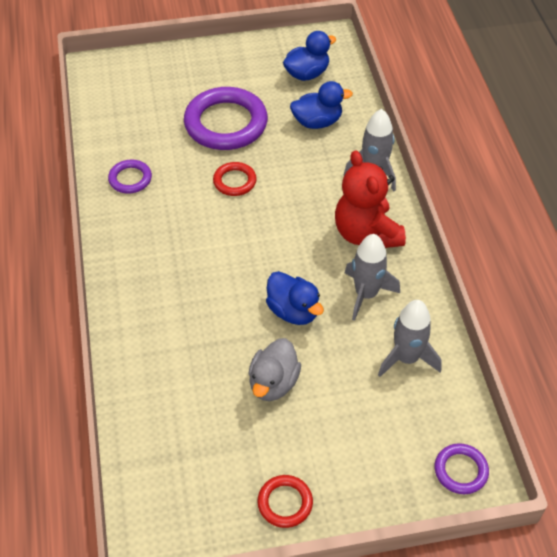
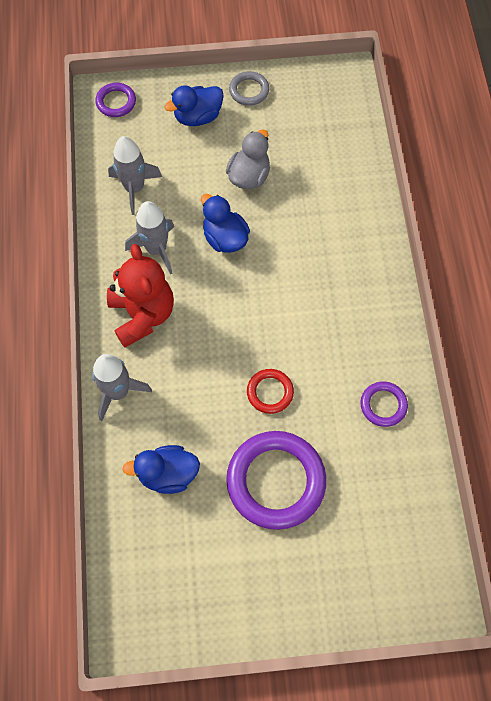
camera: 175 degrees left, 15 degrees up
(285, 503) = (249, 90): red ring -> grey ring
(307, 74) = (168, 562): blue duck -> blue duck (198, 117)

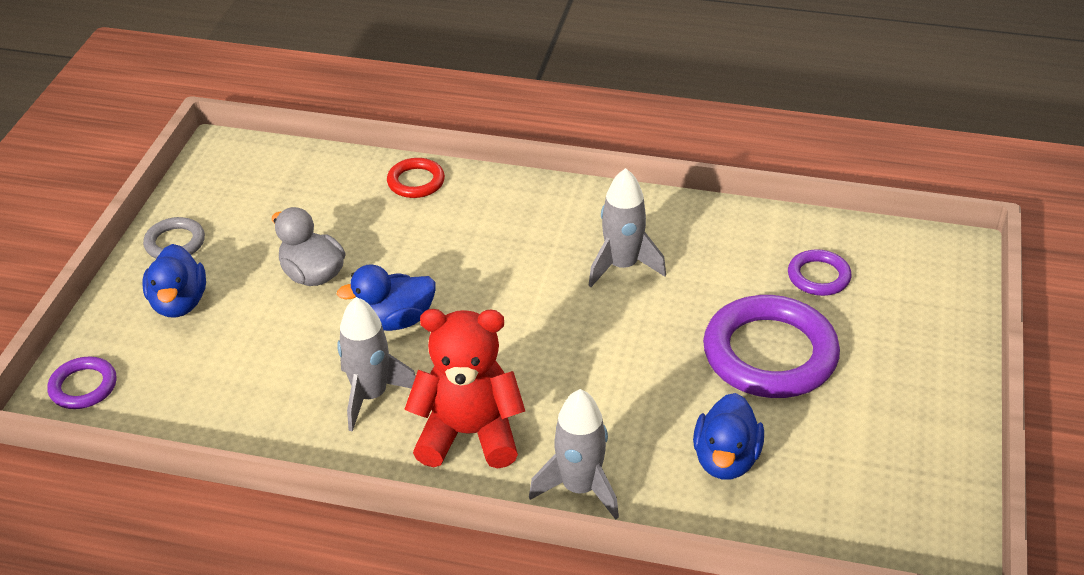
camera: 70 degrees left, 25 degrees down
(134, 188) = (252, 398): grey rocket -> grey rocket (622, 266)
(270, 392) = (645, 330): red ring -> red ring (416, 182)
(383, 405) = (702, 236): purple ring -> purple ring (818, 276)

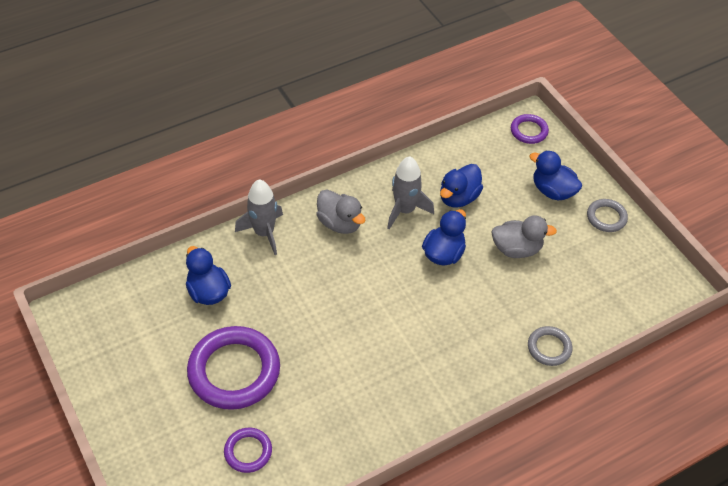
camera: 135 degrees right, 10 degrees up
(289, 367) = (458, 198): none -> blue duck
(416, 182) = (549, 348): red ring -> grey ring
(469, 434) = (340, 223): red teddy bear -> grey duck
(622, 266) = (368, 374): grey rocket -> none

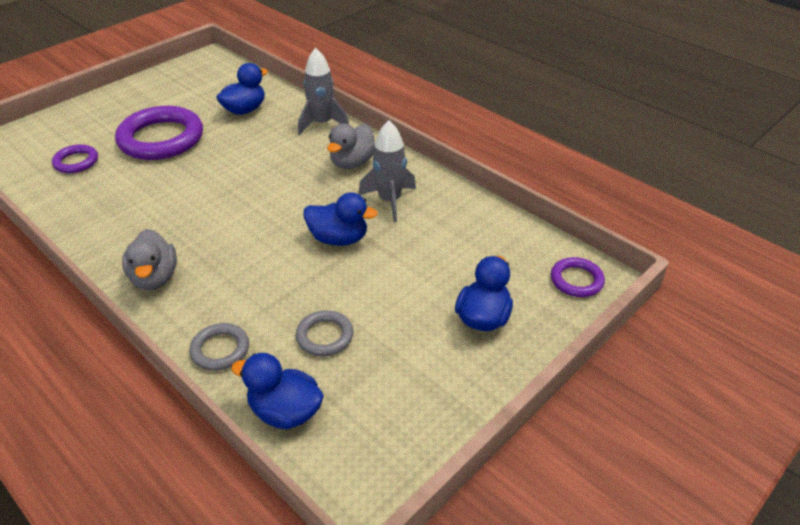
camera: 75 degrees right, 10 degrees down
(458, 198) = (428, 237): blue duck -> blue duck (285, 412)
(516, 249) = (368, 297): grey duck -> grey duck (155, 278)
(606, 217) = (463, 382): grey ring -> grey ring (325, 336)

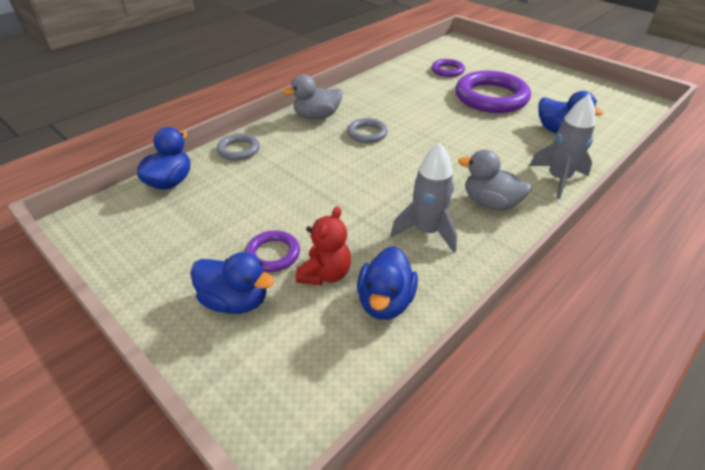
camera: 90 degrees right, 0 degrees up
(325, 336) = (239, 196): grey ring -> grey ring (367, 133)
(339, 239) = (362, 199): blue duck -> blue duck (385, 302)
(445, 262) = (325, 274): none -> red teddy bear
(576, 280) = (281, 405): purple ring -> purple ring (273, 254)

